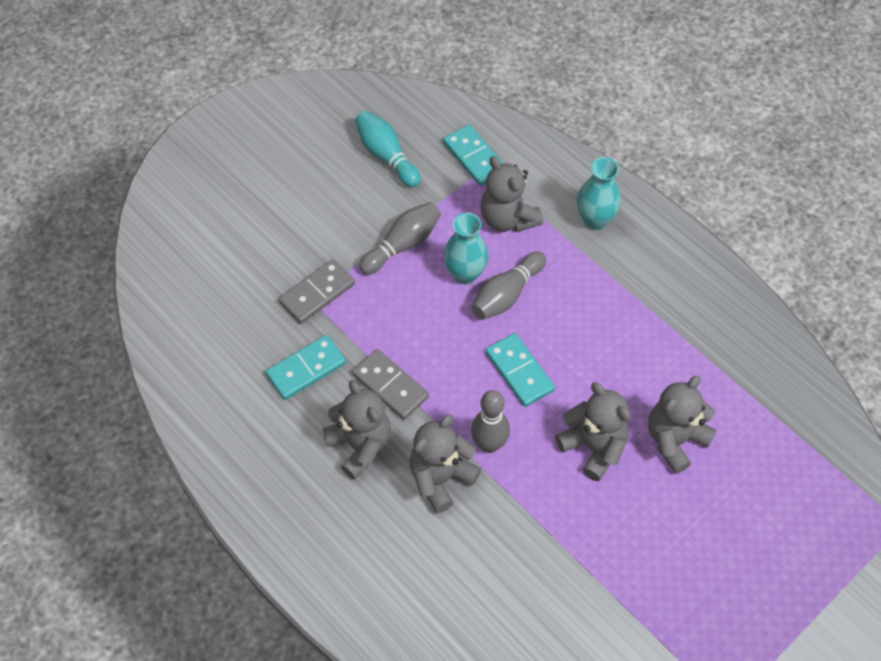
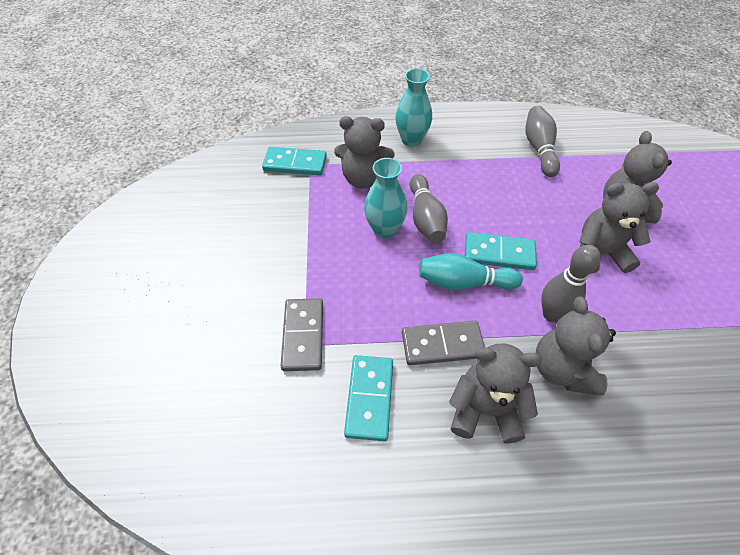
camera: 50 degrees left, 5 degrees down
(386, 156) = (234, 207): turquoise bowling pin -> turquoise bowling pin (463, 282)
(402, 245) = (320, 248): grey bowling pin -> grey bowling pin (539, 148)

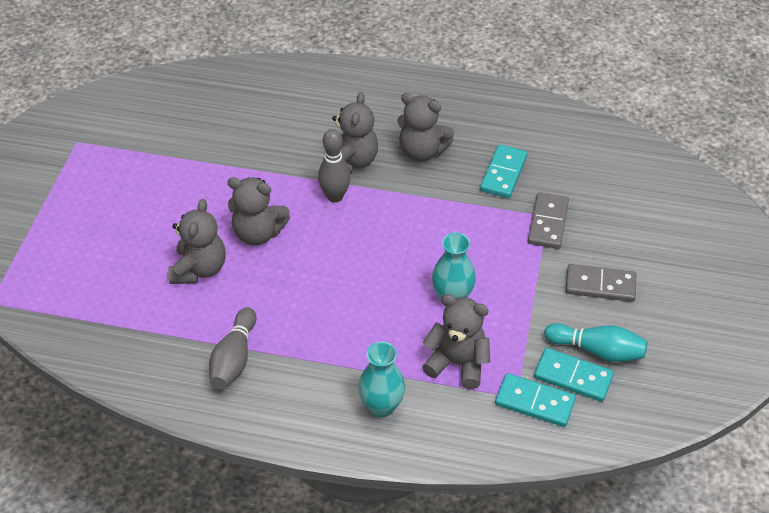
camera: 165 degrees left, 5 degrees down
(425, 218) = (406, 301): grey bowling pin -> none
(442, 344) = (435, 194): grey domino -> grey domino (600, 285)
(463, 282) = (396, 235): turquoise bowling pin -> turquoise bowling pin (597, 350)
(499, 253) = (350, 252): turquoise domino -> turquoise domino (573, 377)

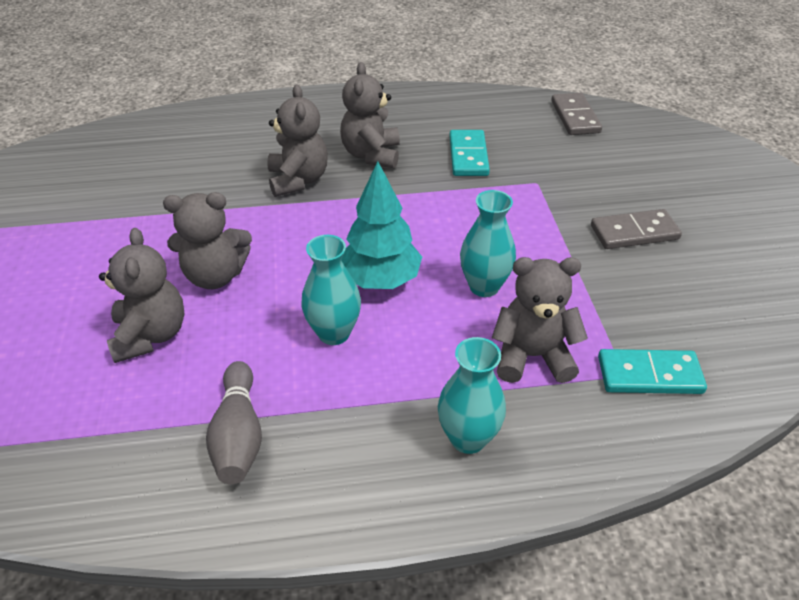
camera: 20 degrees left, 5 degrees down
(325, 304) = (334, 333): none -> turquoise vase
(335, 196) = (294, 217): grey bowling pin -> none
(377, 270) = (380, 279): none -> turquoise tree
(422, 151) = (371, 155): grey teddy bear -> grey teddy bear turned 90 degrees clockwise
(548, 223) = (541, 188): grey domino -> grey domino (575, 117)
(573, 377) = (672, 333): turquoise domino -> none
(597, 350) = (677, 297): turquoise bowling pin -> none

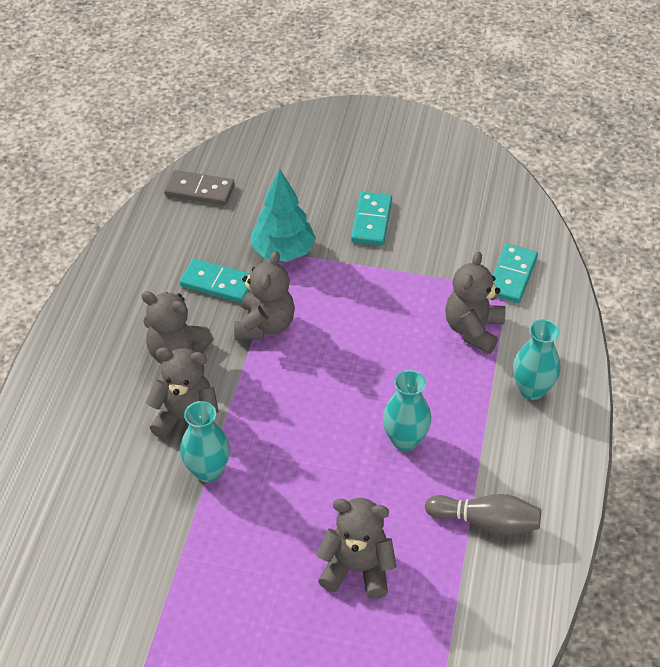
camera: 70 degrees left, 5 degrees up
(215, 276) = (300, 509): grey teddy bear -> grey teddy bear (265, 325)
(380, 279) = (356, 394): turquoise tree -> turquoise tree (283, 252)
(484, 286) = (392, 331): turquoise vase -> turquoise vase (208, 471)
(634, 232) = (371, 221): grey domino -> turquoise domino

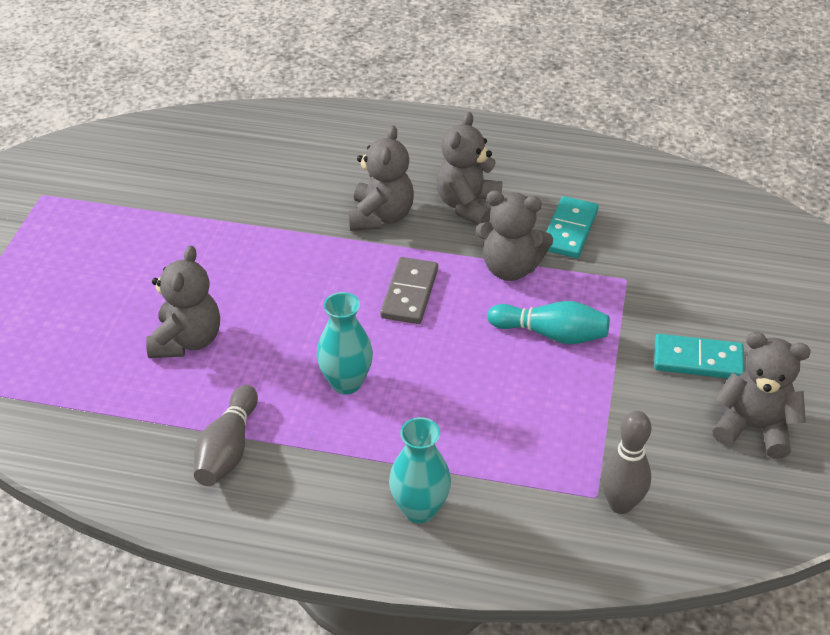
camera: 90 degrees right, 5 degrees down
(199, 190) = (716, 210): grey domino -> grey domino (409, 293)
(208, 471) = (316, 233): turquoise vase -> none
(283, 252) = (628, 280): turquoise tree -> none
(345, 303) = (551, 334): none -> turquoise bowling pin
(473, 329) = (518, 455): grey teddy bear -> grey teddy bear (753, 428)
(512, 276) = (620, 504): turquoise domino -> grey bowling pin

